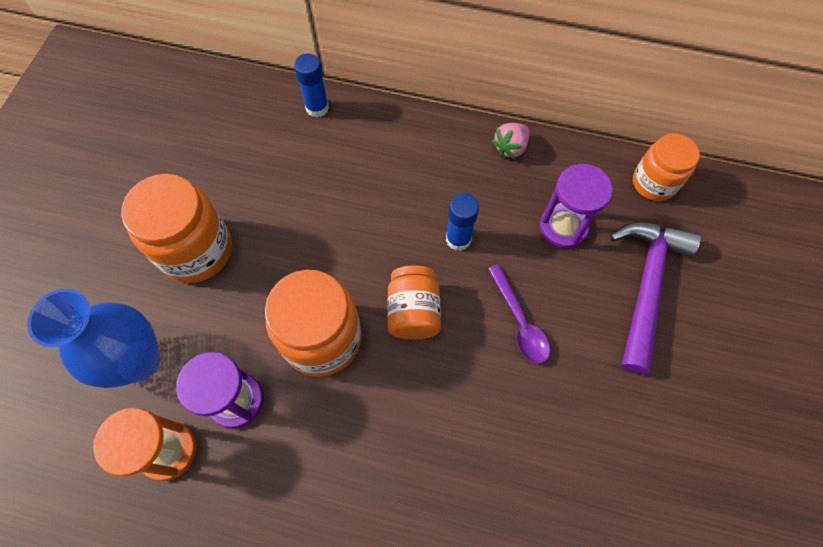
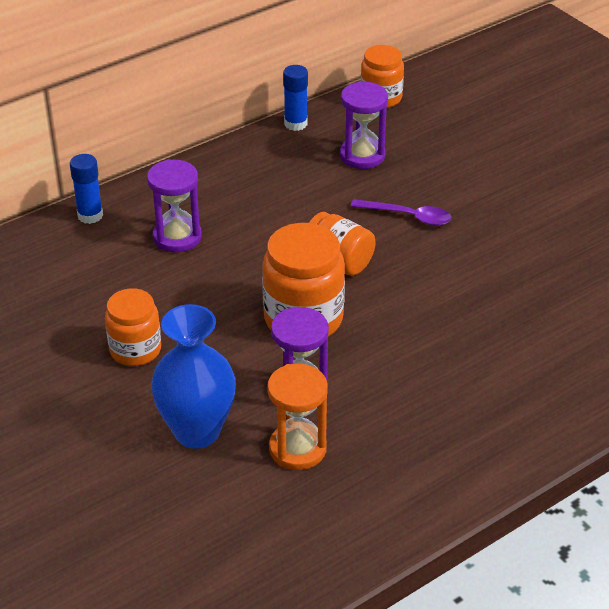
camera: 50 degrees left, 25 degrees down
(196, 250) = (135, 350): orange jar -> orange jar, size x0.64
(342, 178) = (177, 237): none -> purple hourglass
(458, 239) = (308, 208): blue glue stick -> blue glue stick (295, 124)
(510, 148) = (266, 142): pink strawberry -> none
(646, 286) = (451, 148): purple hammer -> none

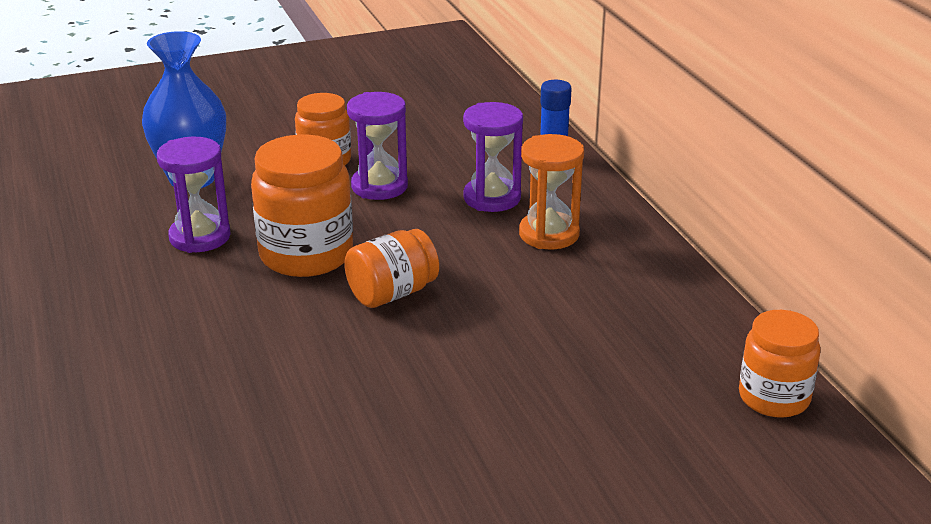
camera: 105 degrees right, 10 degrees down
(295, 124) = (711, 307): blue glue stick -> none
(297, 449) = (123, 225): orange hourglass -> orange hourglass (549, 234)
(362, 156) = (616, 351): purple hourglass -> purple hourglass (379, 186)
(408, 216) = (457, 364): purple spoon -> none

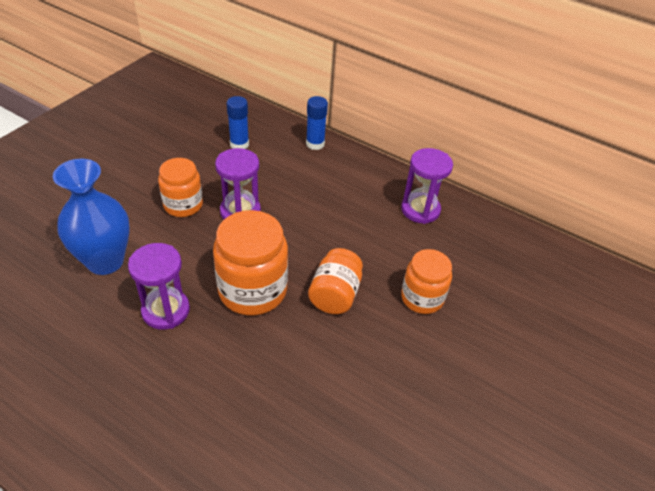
camera: 40 degrees left, 15 degrees up
(456, 128) = (239, 144): none -> blue glue stick
(492, 198) = (315, 192): purple hourglass -> purple hourglass (420, 210)
(549, 234) = (372, 206): orange hourglass -> none
(774, 398) = (577, 266): orange jar -> orange jar (422, 298)

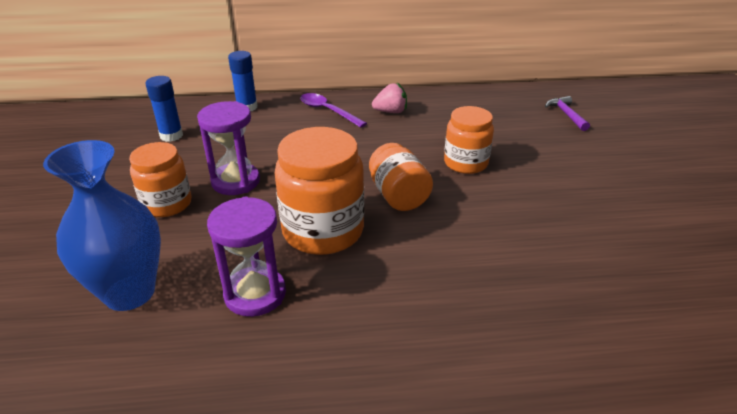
camera: 35 degrees left, 10 degrees down
(370, 181) = (328, 111): none -> purple spoon
(420, 210) = (390, 112): purple hourglass -> pink strawberry
(581, 304) = (566, 114): none -> purple hammer

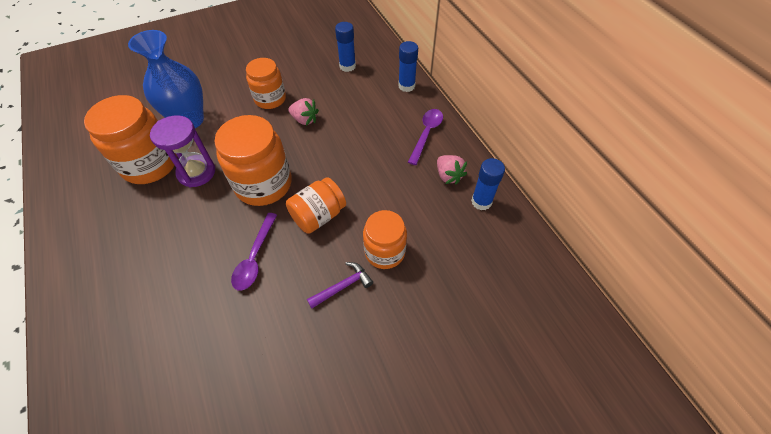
camera: 70 degrees right, 20 degrees up
(193, 352) = (150, 164): none -> orange jar
(235, 181) = (305, 120): purple hourglass -> pink strawberry
(430, 104) = (481, 201): none -> blue glue stick
(437, 253) = (255, 257): none -> purple spoon
(566, 114) = (528, 331): purple hammer -> purple hammer (343, 286)

